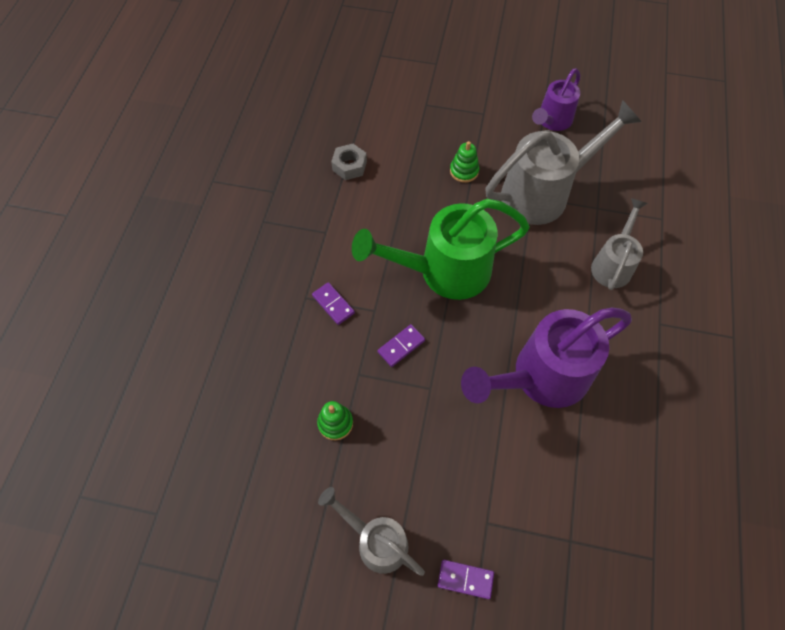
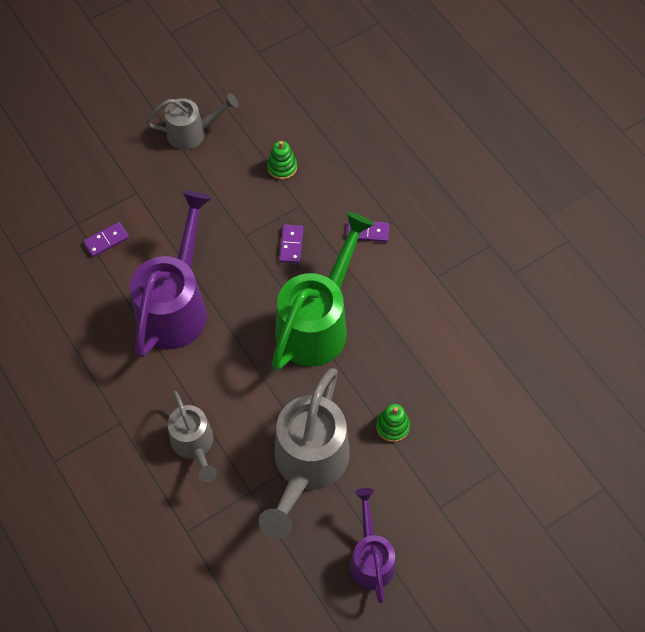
camera: 135 degrees right, 0 degrees up
(349, 166) = (486, 346): grey nut -> none
(465, 579) = (124, 156): purple domino -> purple domino (106, 240)

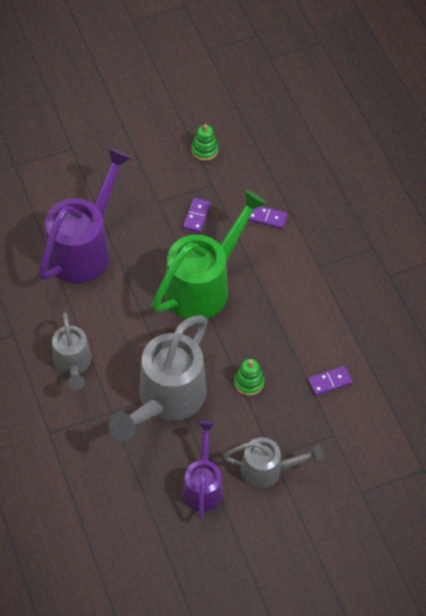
camera: 10 degrees right, 5 degrees down
(106, 240) = (37, 184): purple domino -> purple domino (330, 382)
(192, 133) = (132, 108): grey watering can -> grey watering can (267, 470)

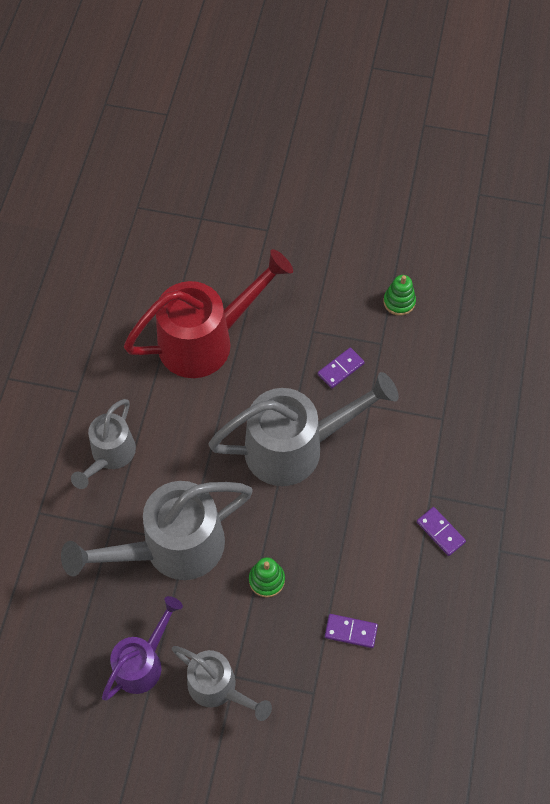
camera: 35 degrees right, 5 degrees up
(84, 248) = (205, 341): purple watering can -> red watering can
(203, 285) = (295, 447): green watering can -> grey watering can
(267, 218) = (412, 411): purple domino -> purple domino (440, 532)

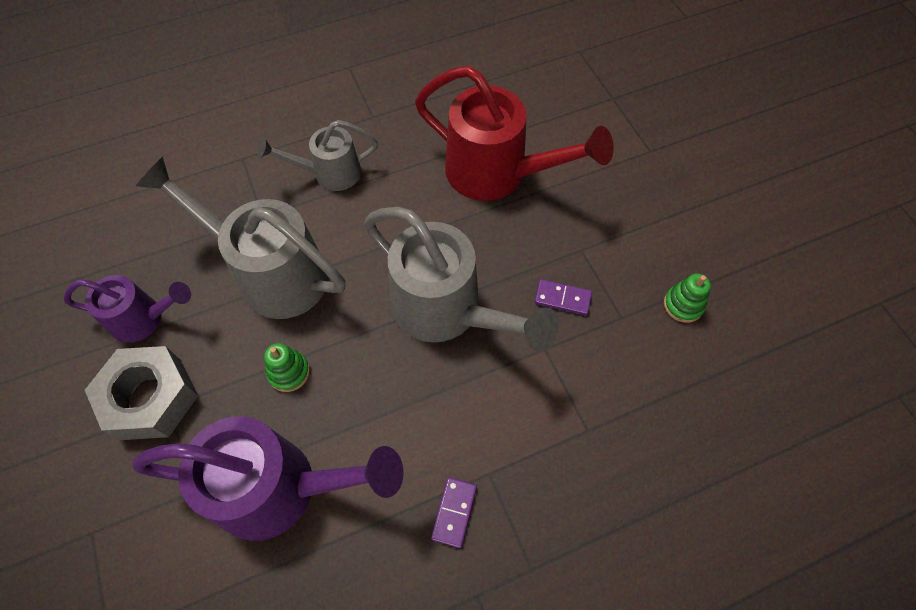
camera: 55 degrees right, 0 degrees up
(218, 687) = (150, 398): grey watering can -> grey nut
(351, 631) = (279, 488): purple domino -> purple watering can

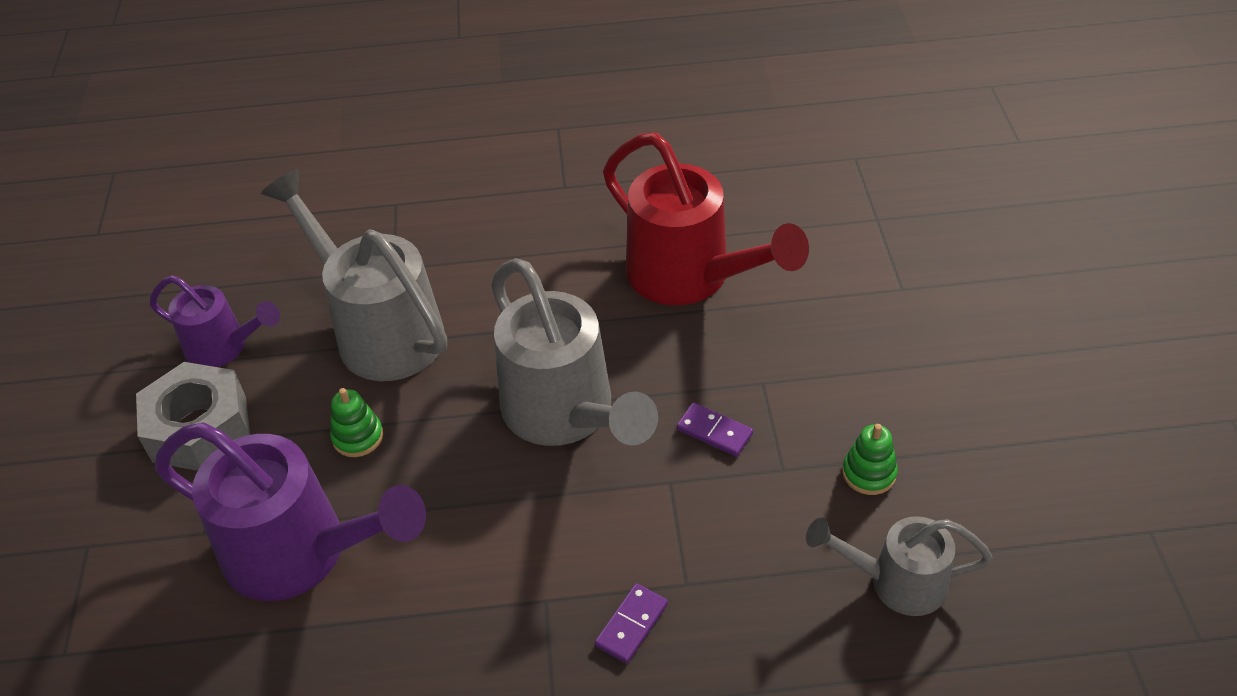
camera: 20 degrees right, 15 degrees down
(330, 173) = (489, 239): grey watering can -> grey watering can (897, 582)
(454, 512) = (486, 629): purple domino -> purple domino (631, 625)

